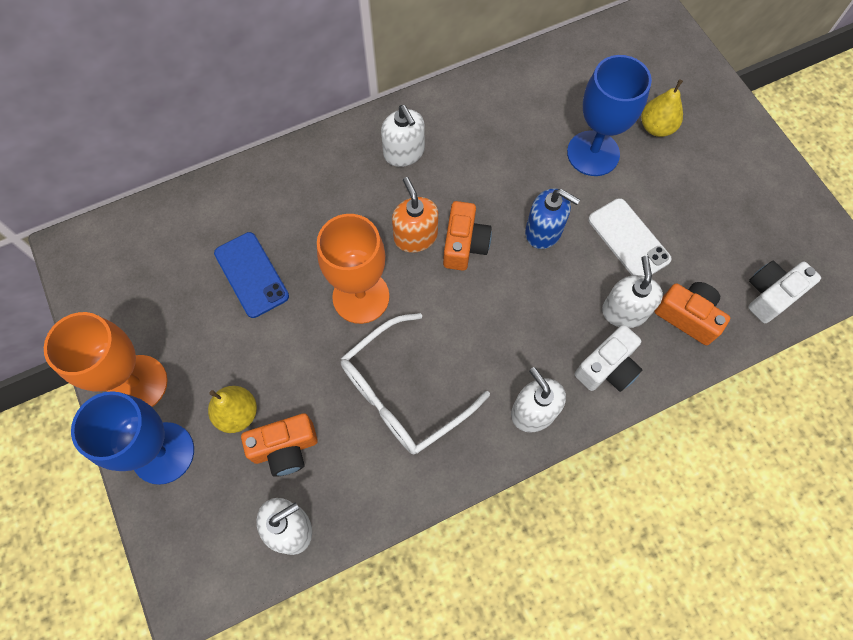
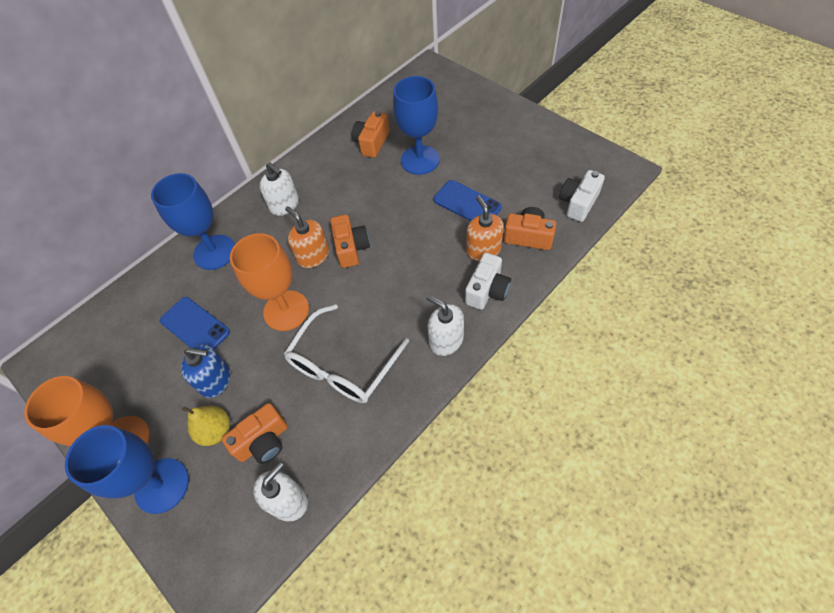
camera: 15 degrees left, 10 degrees down
(301, 185) = (214, 252): none -> blue goblet
(541, 104) = (372, 143): none -> orange camera
(543, 231) = (405, 219): blue soap dispenser -> blue soap dispenser (215, 380)
(624, 311) = (483, 249): white soap dispenser -> orange soap dispenser
(628, 239) = (467, 203): white phone -> blue phone
(656, 127) = (456, 130): yellow pear -> none

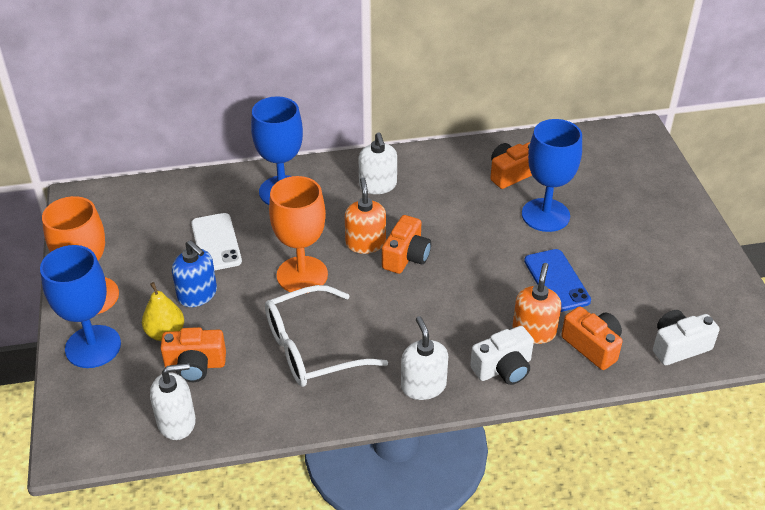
camera: 30 degrees right, 15 degrees down
(195, 326) = (216, 242): blue phone -> white phone

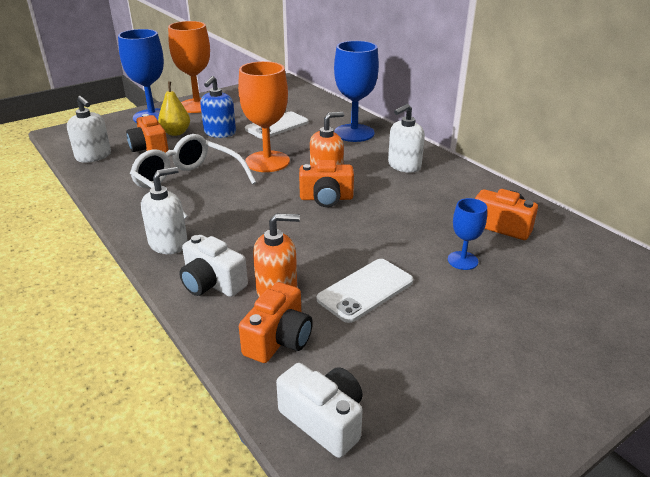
camera: 65 degrees right, 10 degrees down
(545, 215) = (462, 260): blue goblet -> blue goblet, size x0.52
(556, 281) = (365, 290): blue phone -> white phone

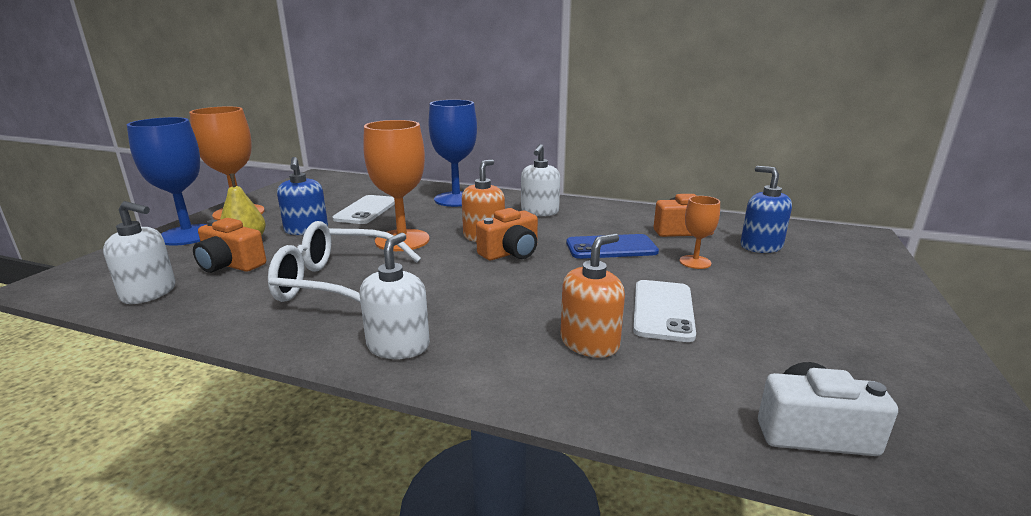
camera: 35 degrees left, 10 degrees down
(212, 283) = (512, 363): white camera -> none
(279, 339) = (660, 383): orange camera -> none
(411, 221) = (611, 248): none -> blue phone
(462, 260) = (695, 262): blue goblet -> orange goblet
(556, 269) = (760, 246): none -> blue soap dispenser

